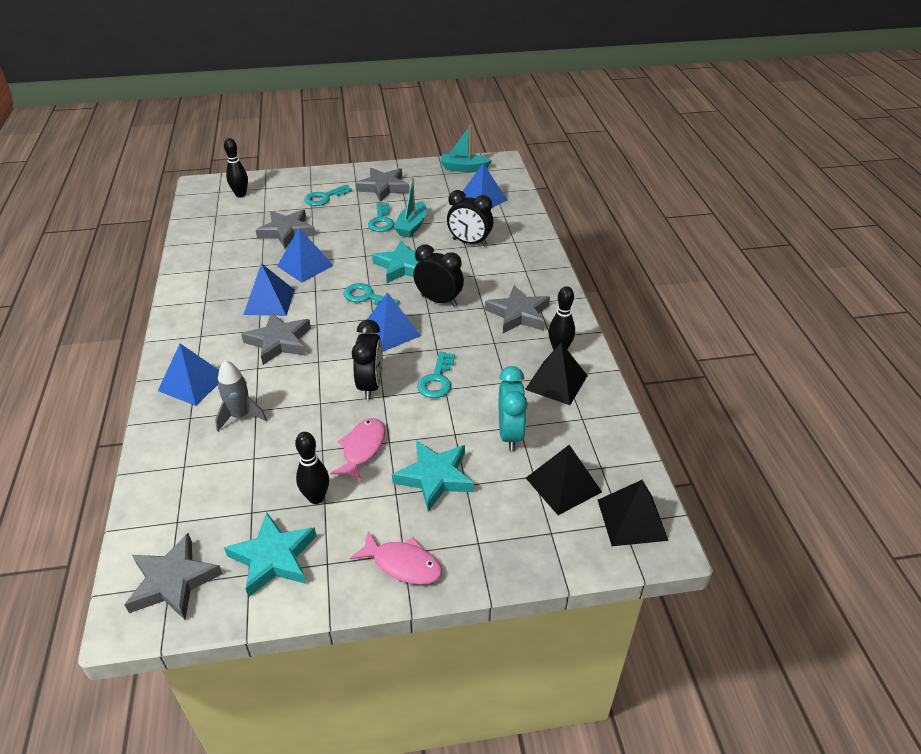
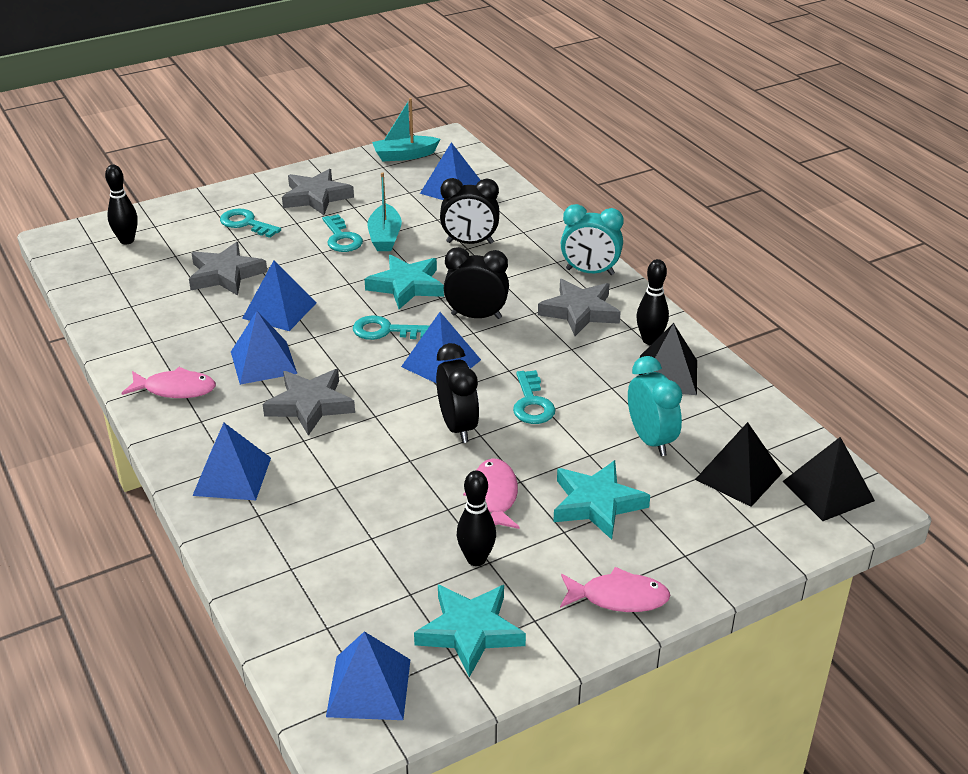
camera: 20 degrees left, 5 degrees down
(173, 581) = (369, 687): grey star -> blue pyramid
(199, 308) = (175, 389): none -> pink fish
(240, 416) = (321, 497): grey rocket -> none
(324, 197) = (246, 223): turquoise key -> turquoise key turned 90 degrees clockwise
(545, 284) = (590, 272): none -> turquoise clock

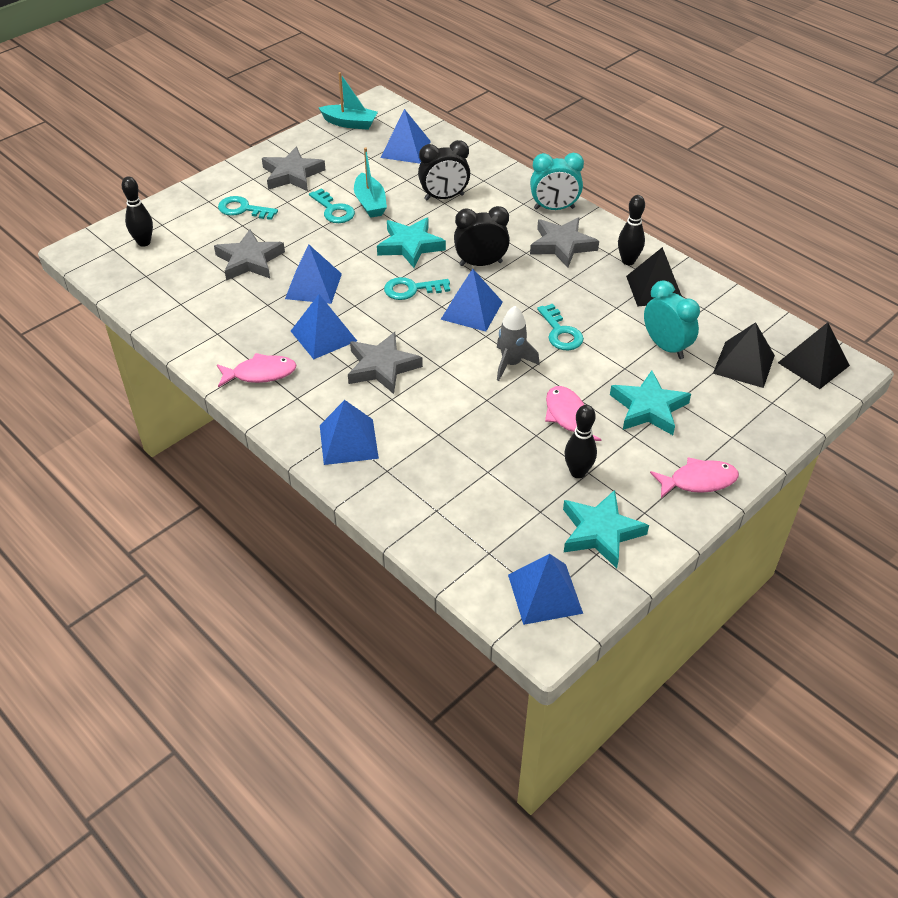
camera: 15 degrees left, 10 degrees up
(404, 155) = (350, 123): turquoise boat -> turquoise boat turned 135 degrees counterclockwise
(458, 427) = (511, 363): black clock -> grey rocket

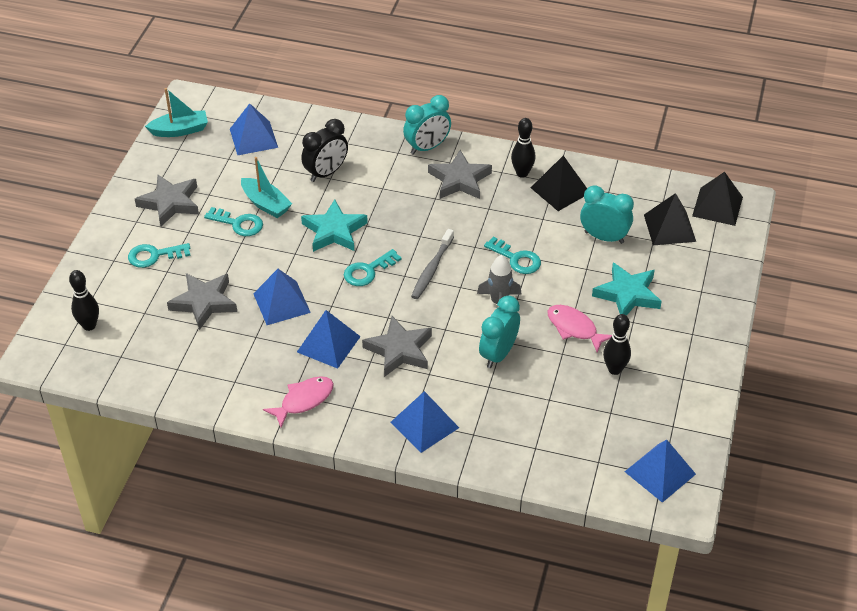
camera: 30 degrees left, 0 degrees up
(471, 310) = (432, 269): blue pyramid -> grey toothbrush
(472, 409) = (498, 354): none -> turquoise clock
(481, 263) = (406, 223): black clock -> none
(600, 532) = (664, 408): turquoise star -> none
(698, 481) = (702, 337): pink fish -> none

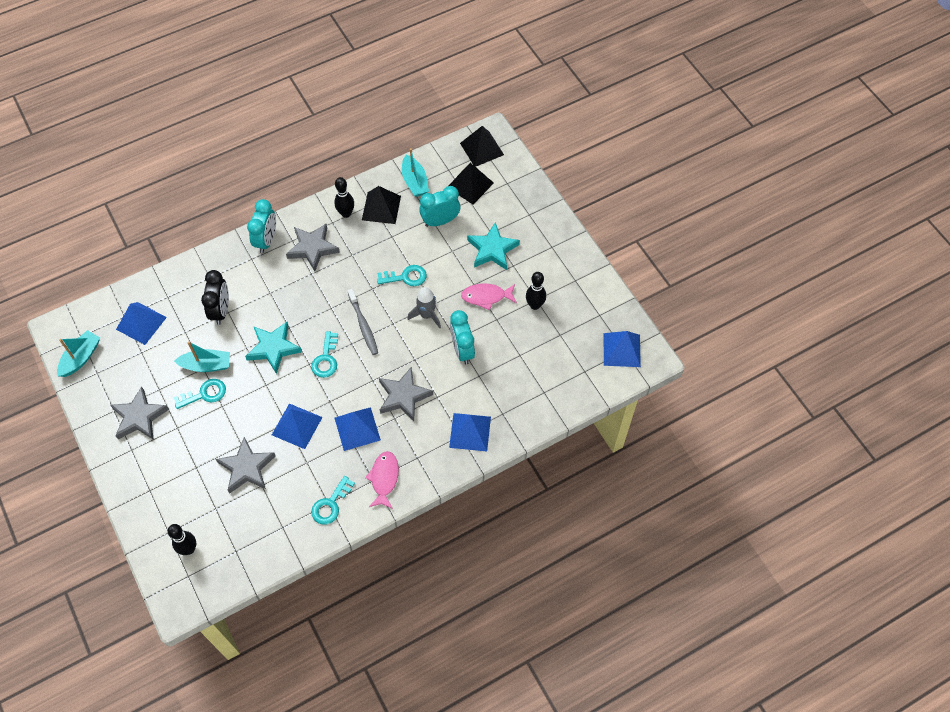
camera: 45 degrees left, 15 degrees up
(154, 256) = (174, 464): turquoise key -> turquoise key (330, 504)
(617, 190) = (414, 181): none -> turquoise boat

